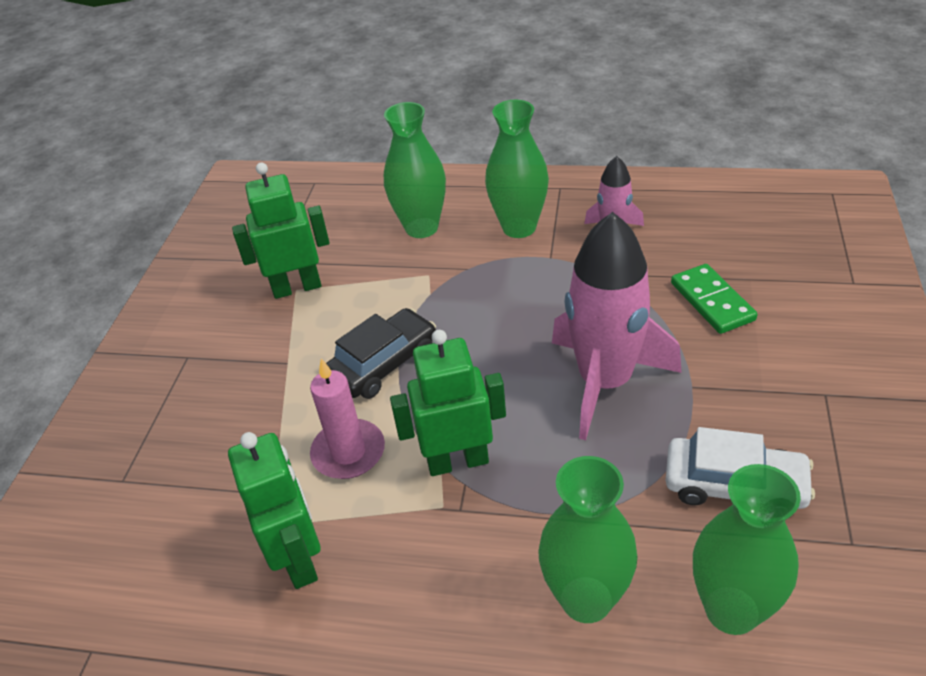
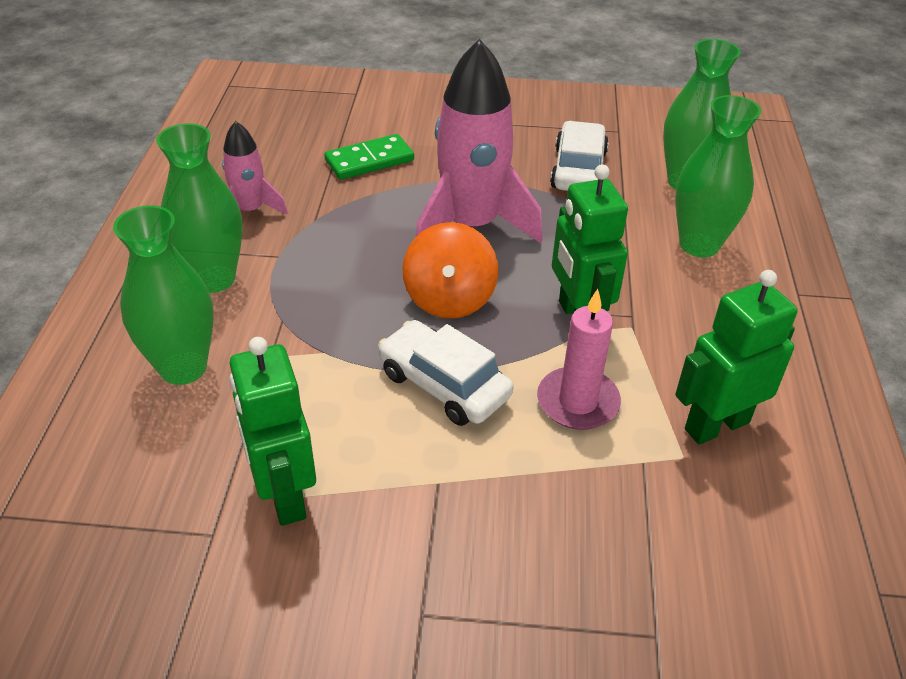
camera: 100 degrees left, 0 degrees up
(383, 364) = (444, 385): black car -> white car
(490, 366) = (449, 299): none -> orange spinning top

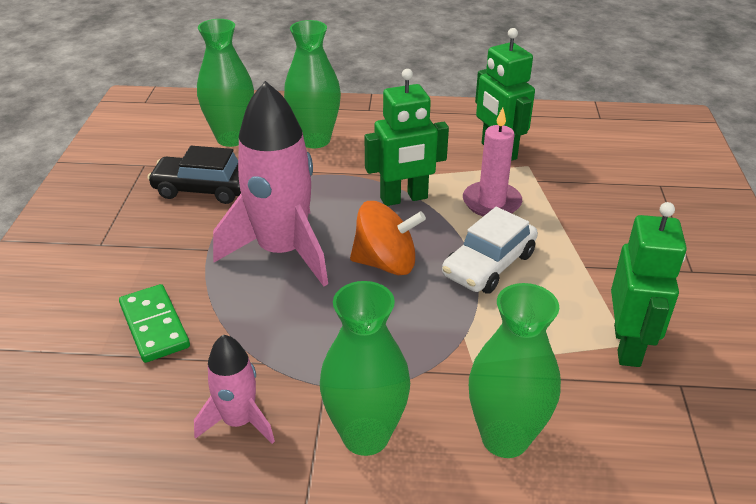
camera: 90 degrees left, 5 degrees down
(284, 495) = (628, 345): green robot -> green robot turned 60 degrees counterclockwise
(578, 170) = (203, 189): white car -> black car

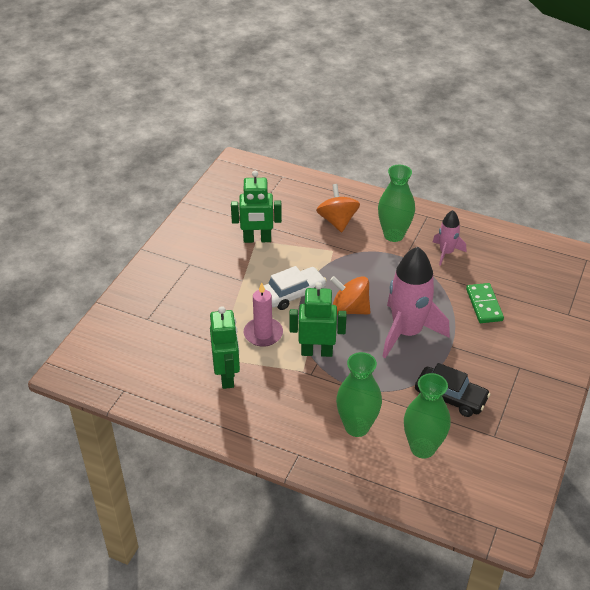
camera: 160 degrees left, 5 degrees up
(505, 438) = (337, 221): green vase -> orange spinning top
(628, 345) = (257, 239): green robot -> green robot turned 120 degrees counterclockwise

